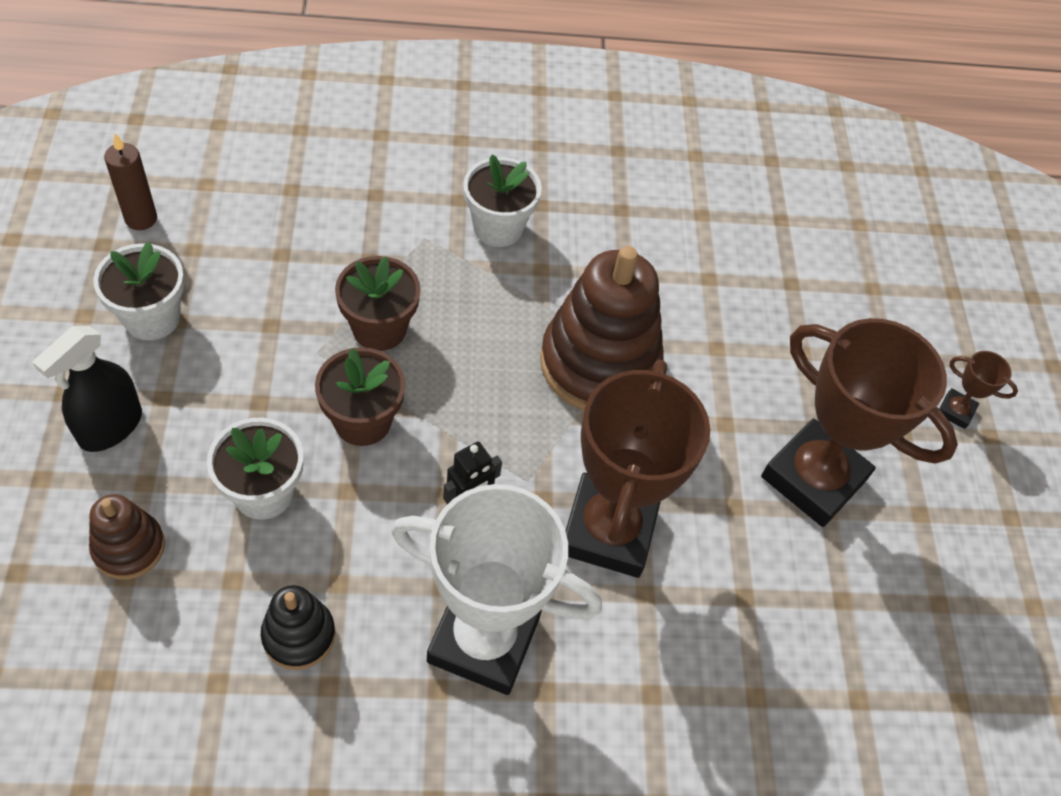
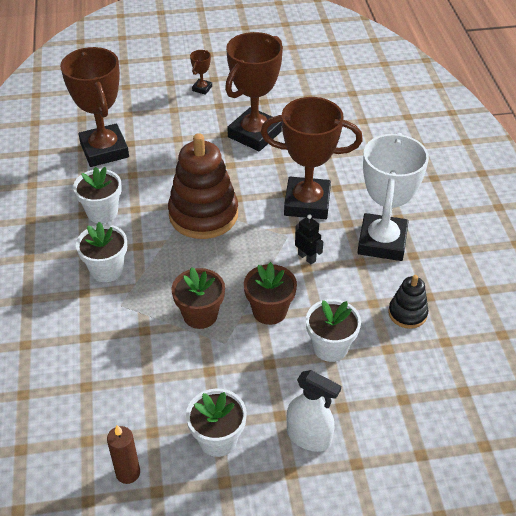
camera: 90 degrees left, 10 degrees down
(110, 427) = (309, 437): black spray bottle -> white spray bottle
(129, 547) = (386, 402): brown stacking toy -> none
(622, 232) = (102, 212): none -> white flower pot
(773, 247) = (104, 150): none -> brown trophy

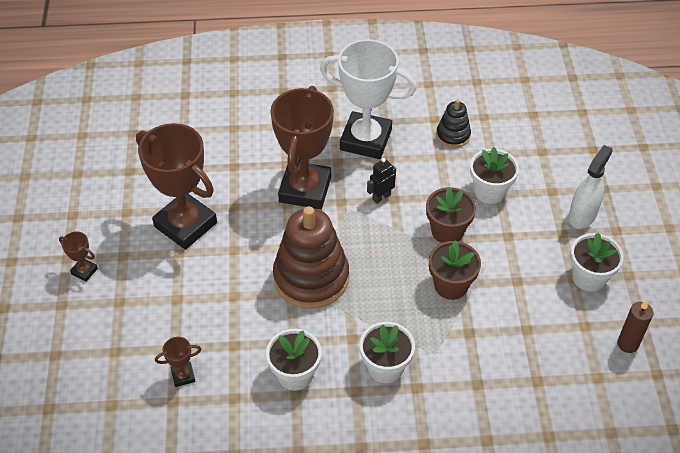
camera: 85 degrees left, 5 degrees up
(104, 150) = (183, 376): brown trophy -> brown trophy, size x0.41

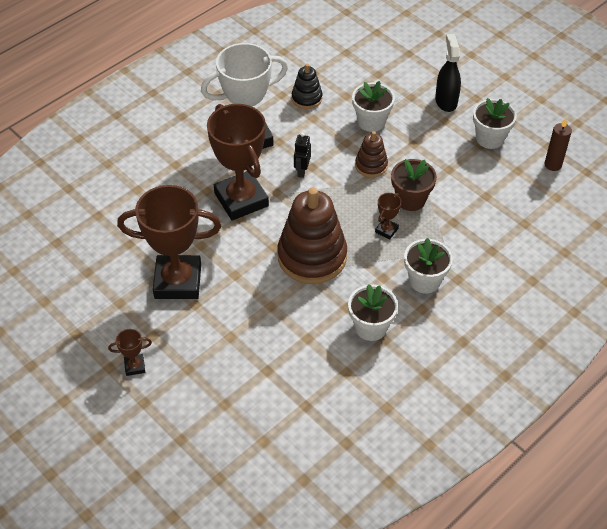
camera: 40 degrees left, 0 degrees up
(183, 376) = (294, 384): brown trophy -> brown trophy (386, 230)
(447, 231) = (371, 165): brown flower pot -> brown stacking toy
(582, 215) = (446, 101): white spray bottle -> black spray bottle

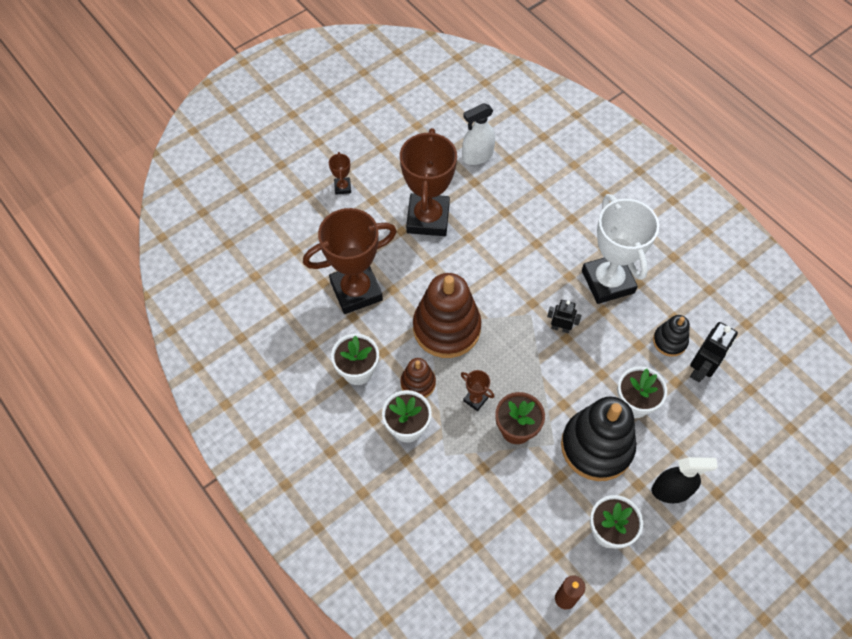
camera: 95 degrees right, 10 degrees up
(93, 243) = (477, 156): none -> white spray bottle
(241, 199) = (523, 272): brown trophy -> brown trophy (356, 291)
(331, 80) = (701, 369): none -> black robot
(371, 165) = (567, 395): brown stacking toy -> brown stacking toy (418, 383)
(416, 146) = (596, 446): none -> black stacking toy

